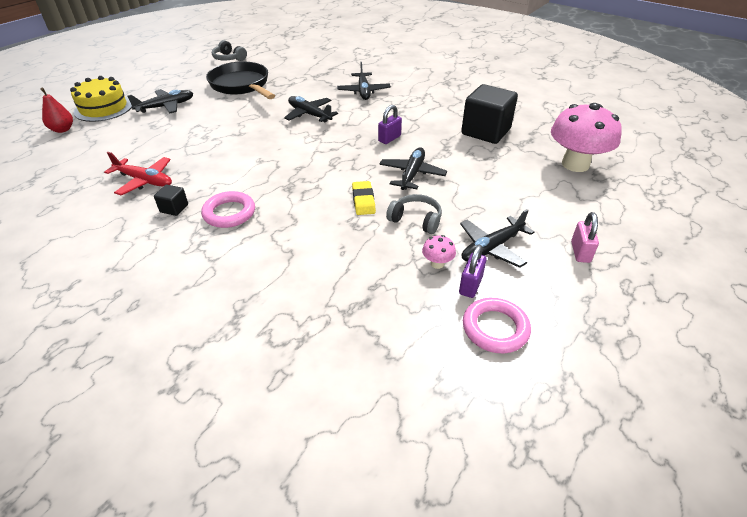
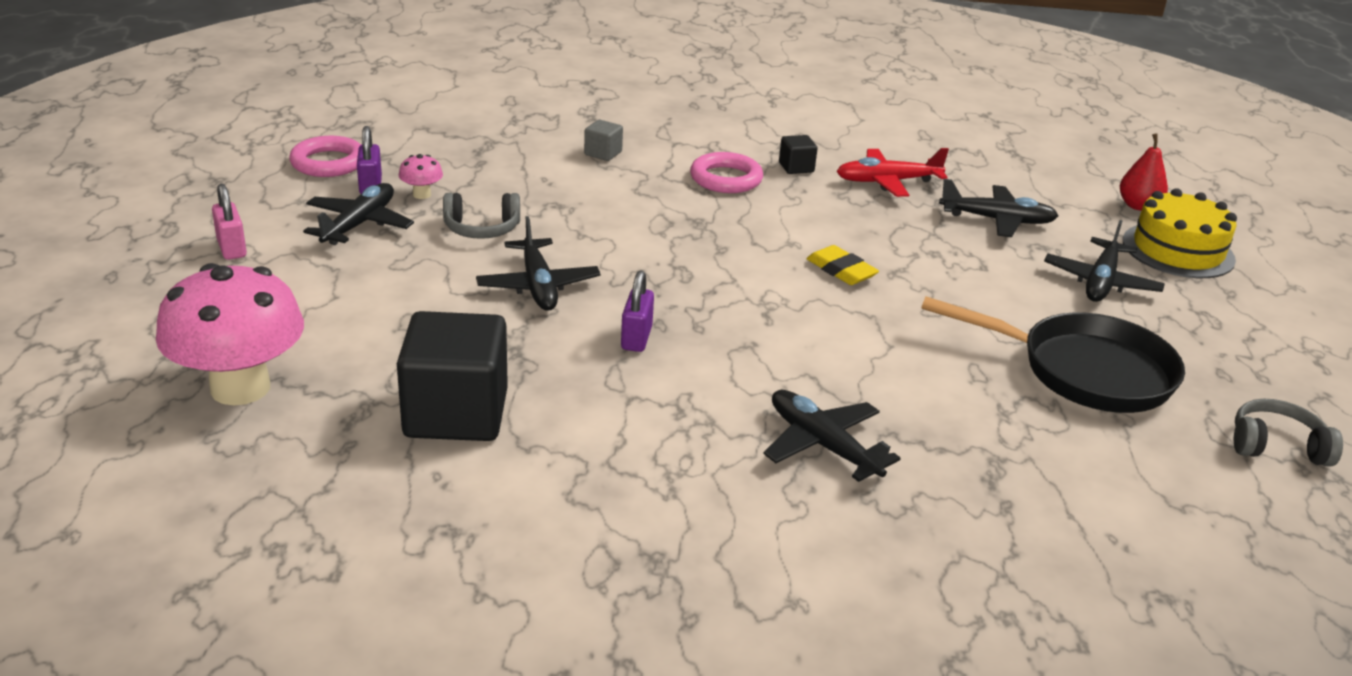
camera: 145 degrees right, 10 degrees down
(276, 265) = (603, 153): none -> grey cube
(309, 114) = (843, 344): black plane -> black plane (997, 220)
(363, 200) = (576, 232): yellow eraser -> yellow eraser (841, 270)

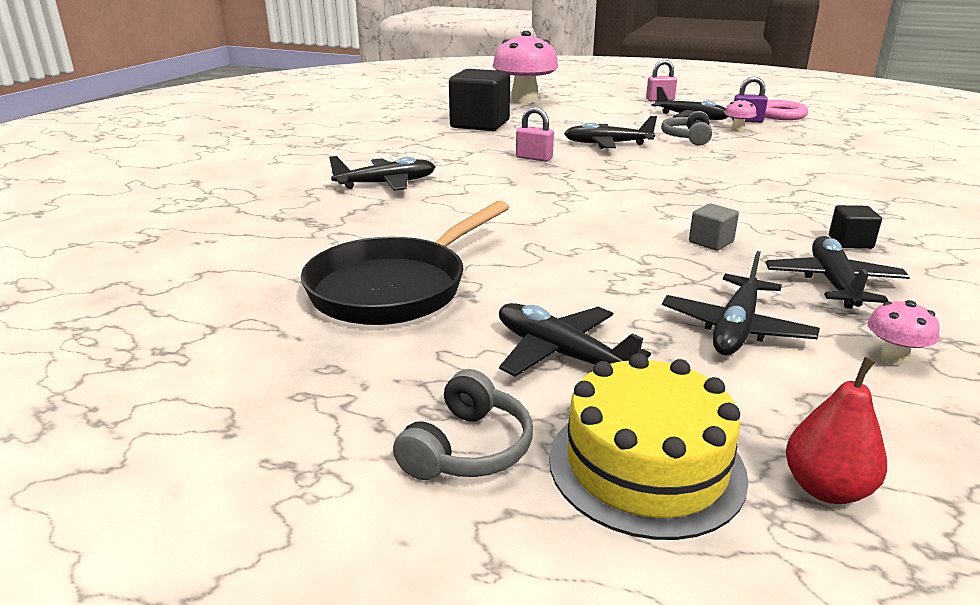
camera: 110 degrees right, 5 degrees down
(603, 153) = (839, 175): grey cube -> grey cube (711, 242)
(636, 338) = (534, 158): purple padlock -> pink padlock
(726, 179) = (803, 209): pink ring -> none
(841, 270) = (614, 225): yellow eraser -> none
(887, 182) = (833, 283): red plane -> black plane
(983, 175) = (893, 357): none -> pink mushroom
(1276, 446) = (200, 348): grey headphones -> grey headphones (468, 448)

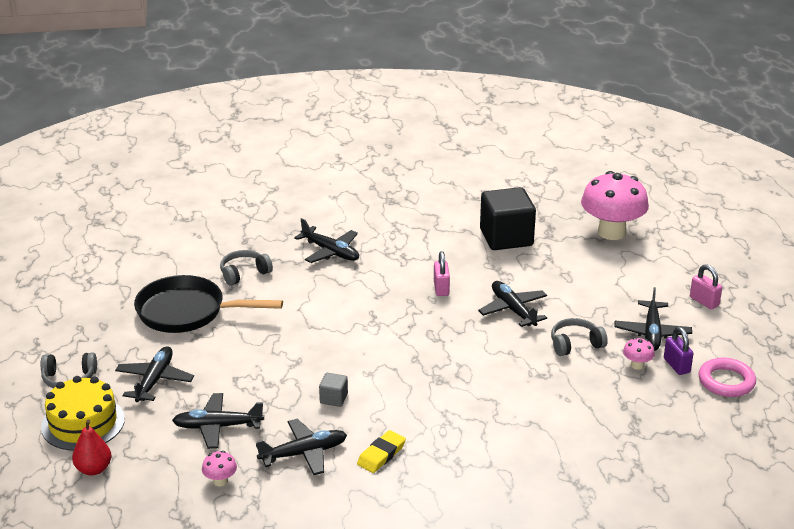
camera: 60 degrees right, 5 degrees up
(355, 233) = (244, 273): none -> grey headphones
(850, 242) = (381, 454): black cube -> yellow eraser

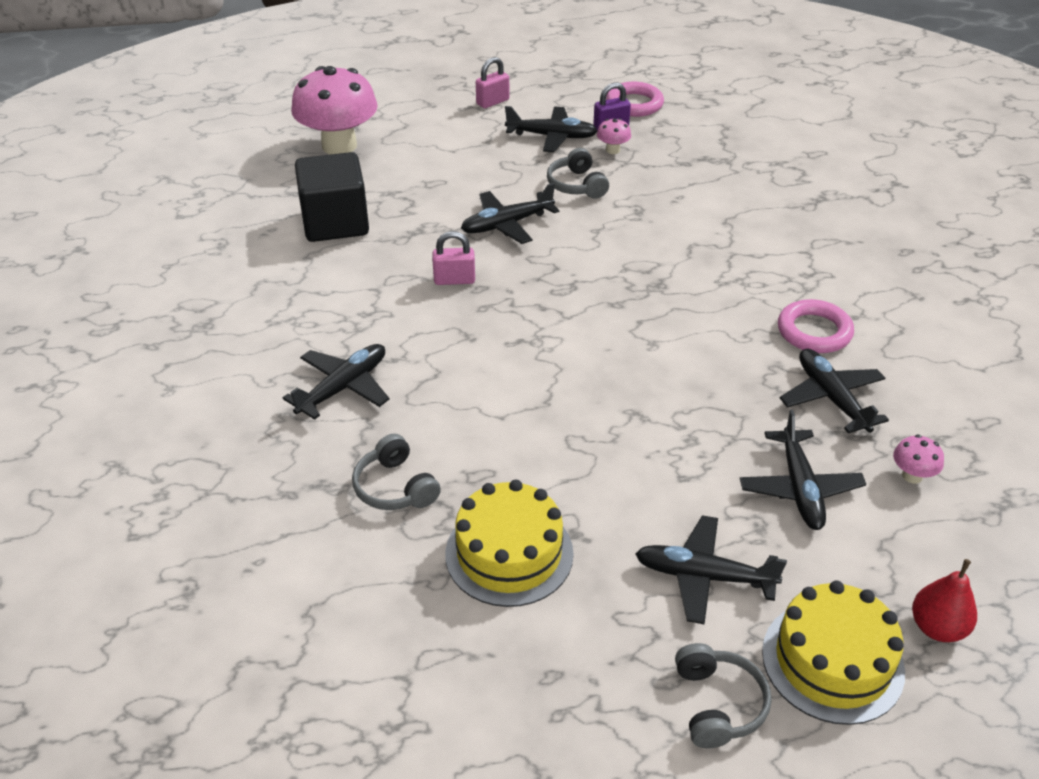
camera: 90 degrees left, 10 degrees up
(187, 312) = (509, 553): black pan -> yellow cake
(333, 398) = (713, 374): grey cube -> none
(381, 454) = (814, 331): yellow eraser -> pink ring

